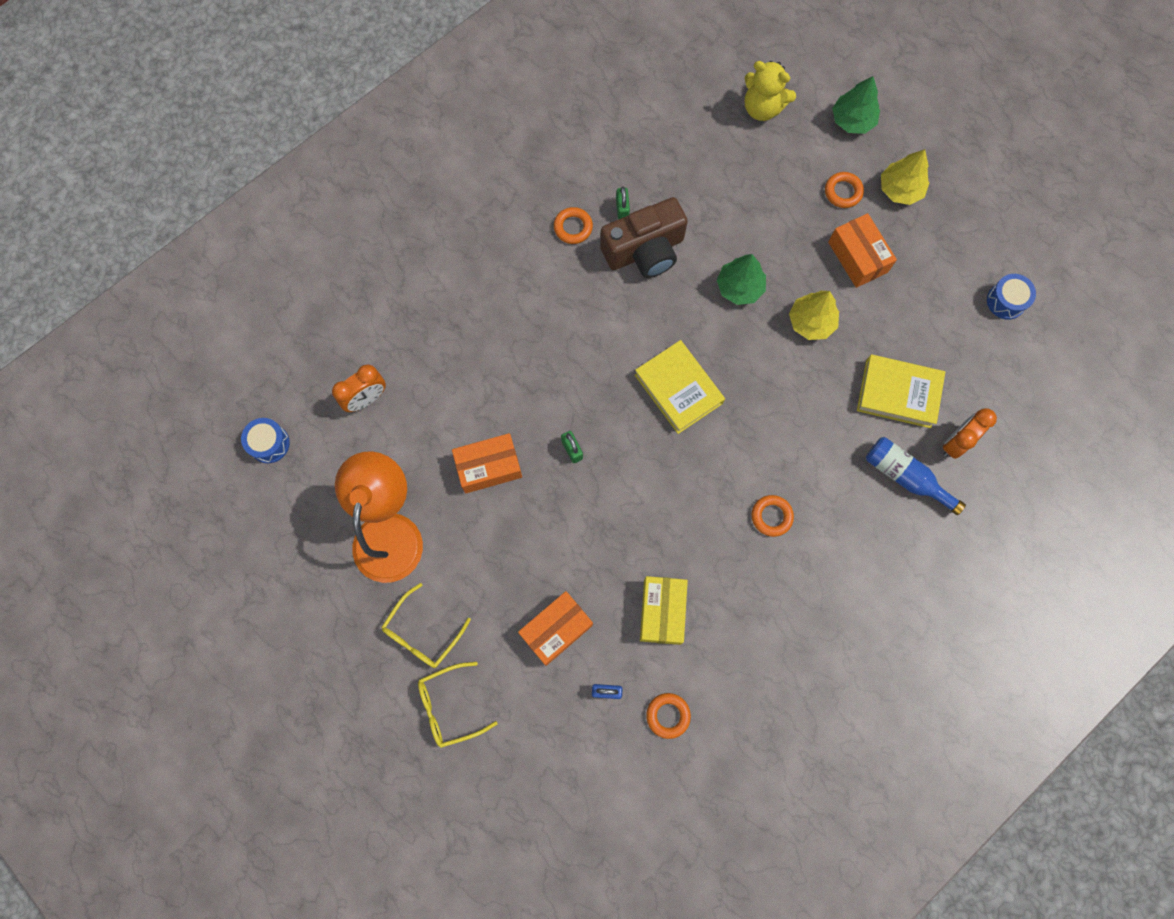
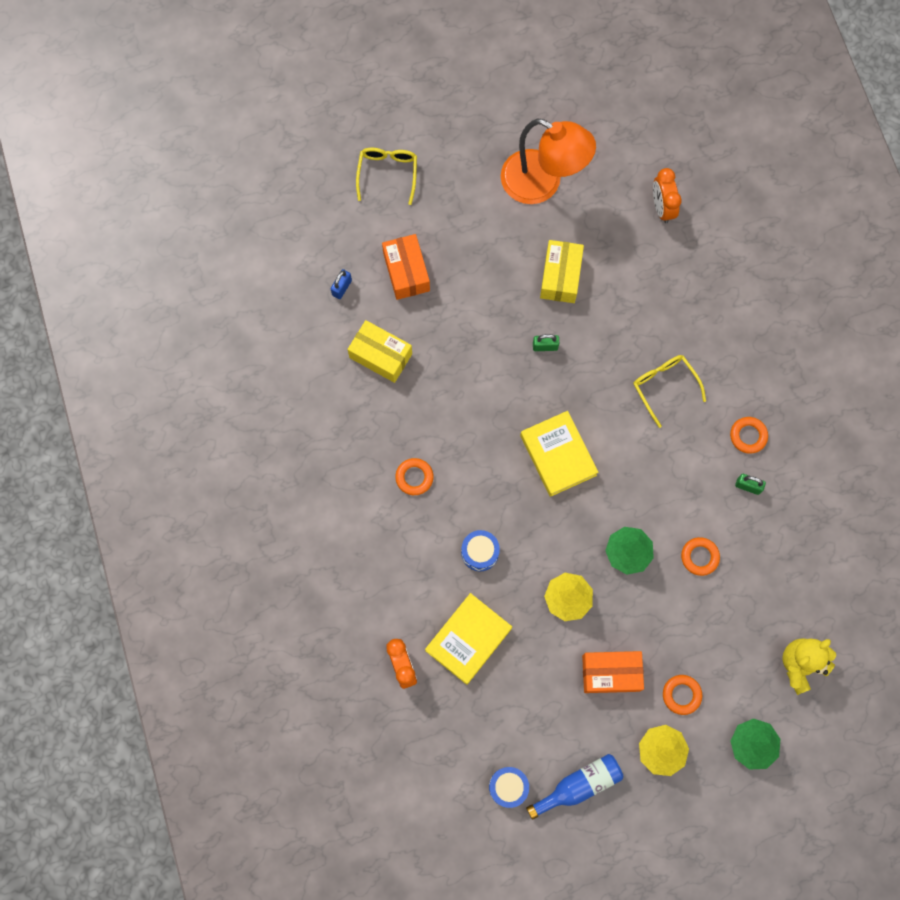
camera: 115 degrees right, 0 degrees up
(269, 443) = (656, 123): blue drum -> blue drum (480, 552)
(422, 633) = (451, 176): yellow glasses -> yellow glasses (664, 386)
(489, 467) = (560, 276): orange box -> yellow box
(645, 251) = (699, 487): brown camera -> none
(668, 715) = (301, 324): orange ring -> orange ring (699, 557)
(678, 389) = (558, 455): yellow book -> yellow book turned 75 degrees clockwise
(905, 476) = (394, 605): blue bottle -> blue bottle (579, 785)

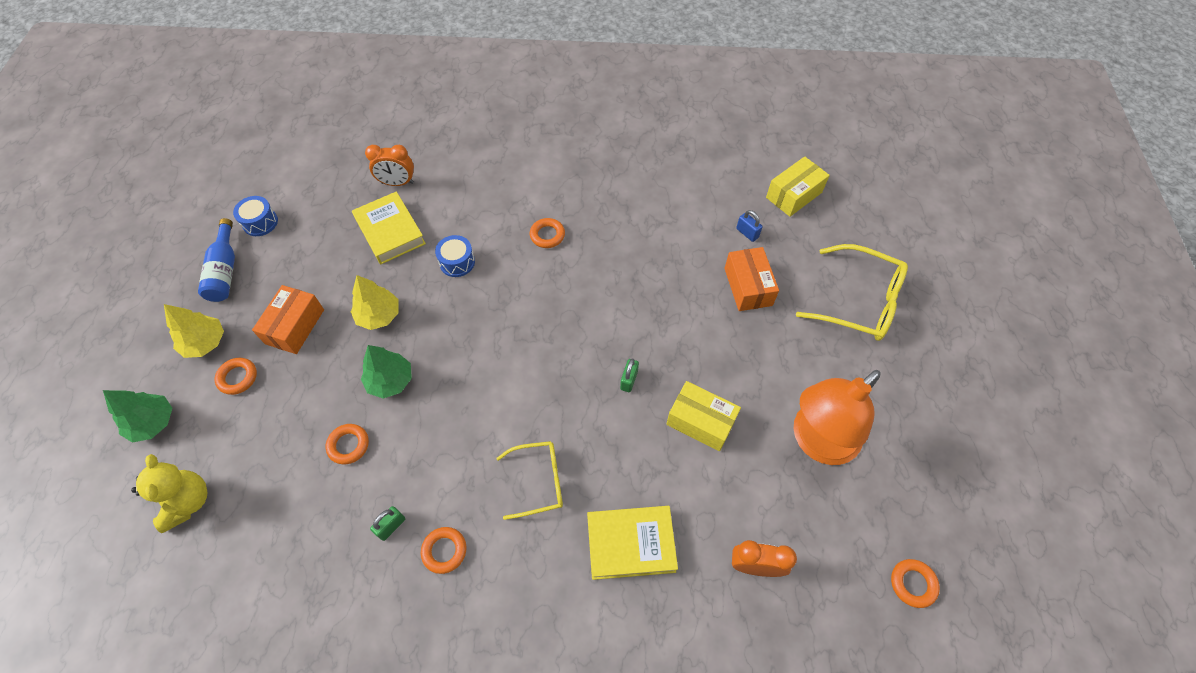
camera: 110 degrees right, 15 degrees down
(380, 356) = (670, 243): yellow box -> yellow box (794, 195)
(387, 173) = (859, 302): yellow glasses -> yellow glasses, size x1.59
(406, 272) = (748, 286): orange box -> orange box turned 75 degrees clockwise
(558, 455) = (513, 353): yellow book -> yellow book (630, 544)
(629, 99) = (912, 584): none -> orange ring

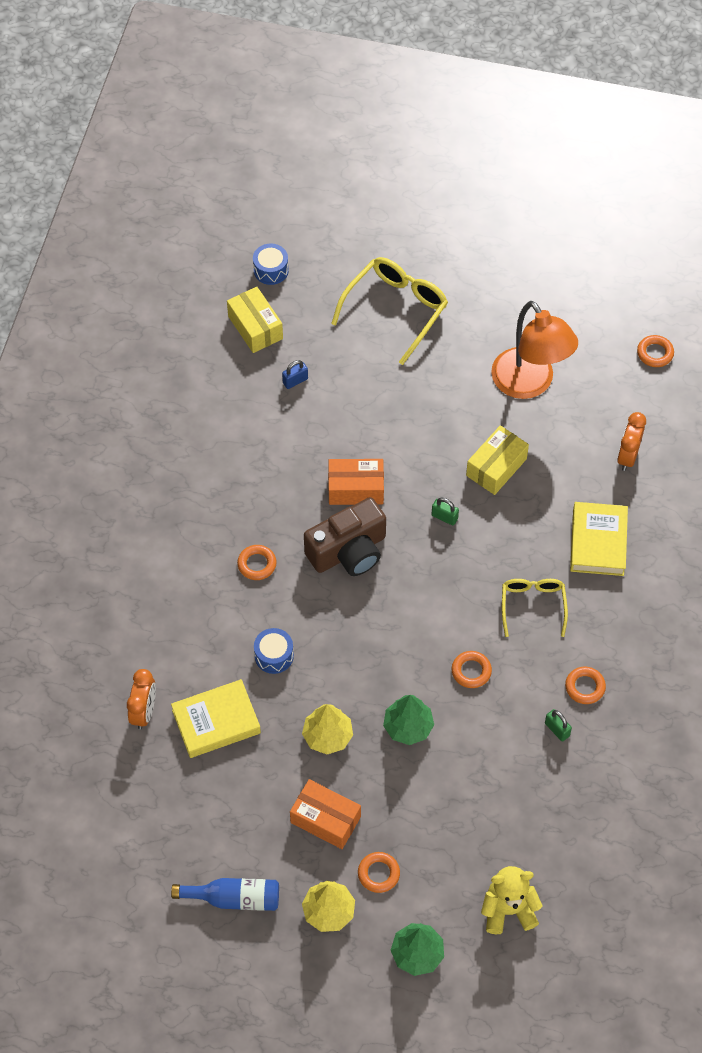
camera: 80 degrees left, 0 degrees up
(260, 222) = (170, 864): blue drum -> blue drum (271, 270)
(348, 445) = (472, 765): orange ring -> orange ring (471, 671)
(573, 303) = (349, 551): none -> brown camera
(748, 286) = (360, 396): orange box -> orange box (356, 489)

